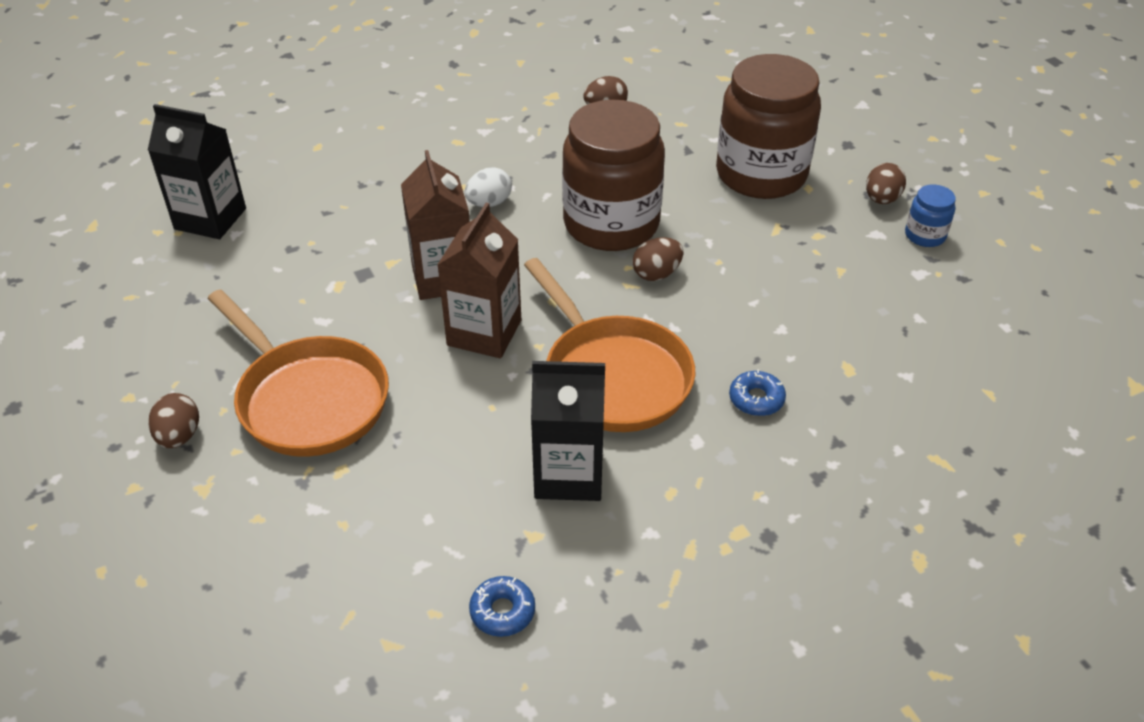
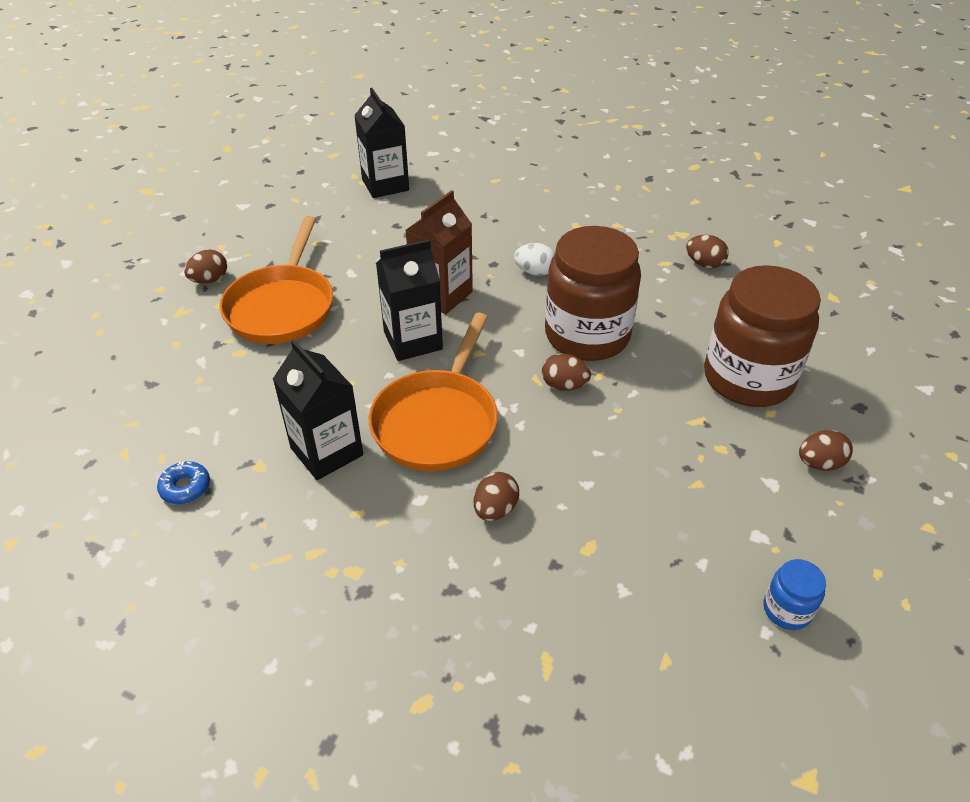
camera: 50 degrees right, 0 degrees up
(484, 333) = (413, 341): brown carton -> black carton
(756, 399) = (495, 509): blue donut -> brown egg
(925, 235) = (812, 515): blue jar -> blue jar (787, 610)

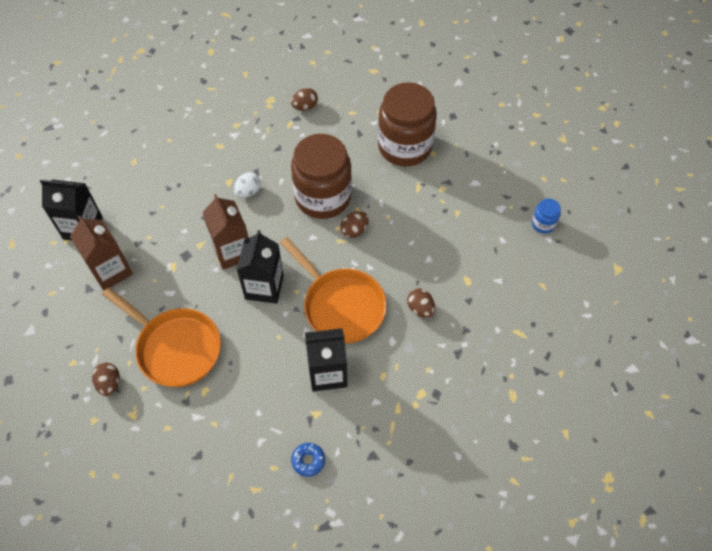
camera: 60 degrees left, 15 degrees up
(347, 223) = (111, 271): none -> brown carton
(819, 464) = (475, 156): brown egg -> none

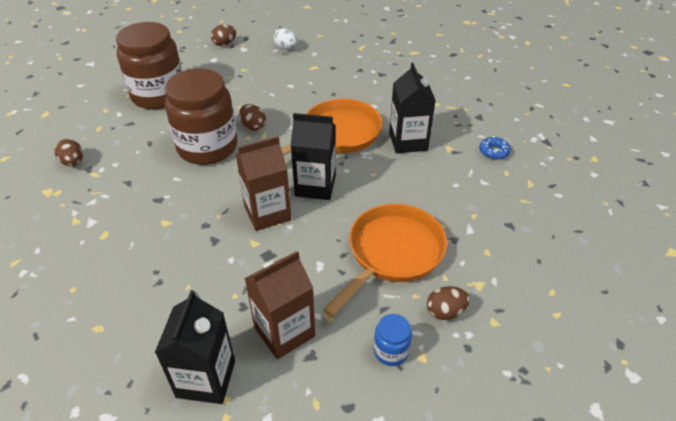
camera: 90 degrees left, 15 degrees down
(248, 192) = (185, 204): white egg -> white egg (286, 48)
(420, 309) = (341, 90): brown egg -> brown egg (224, 44)
(543, 224) = (263, 31): blue jar -> blue jar (391, 351)

